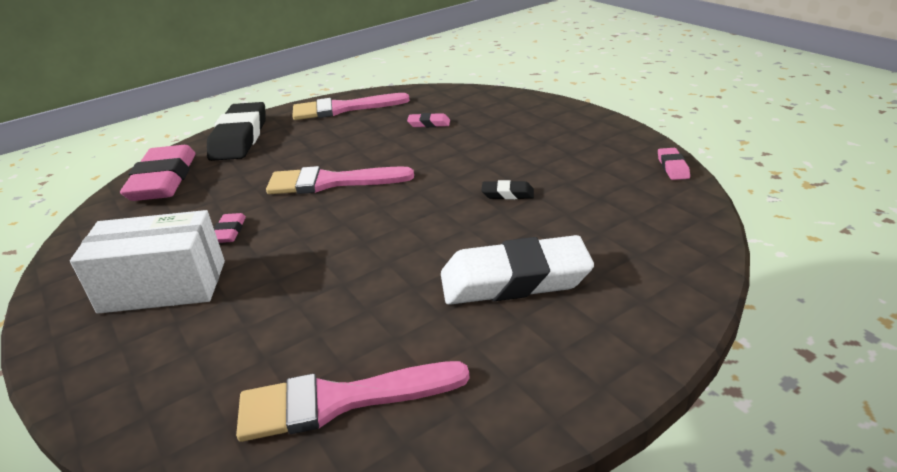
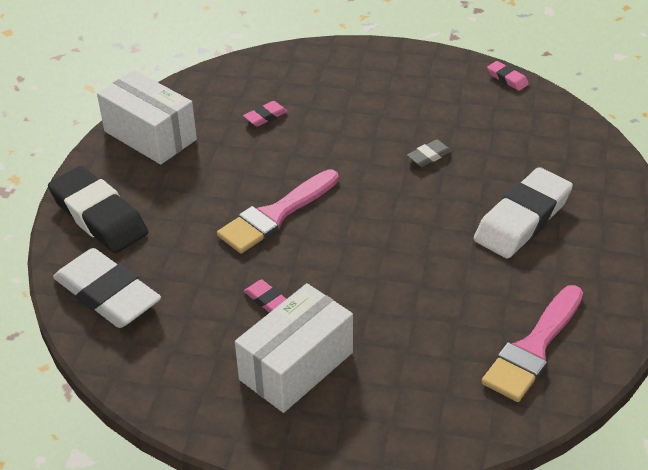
camera: 45 degrees left, 10 degrees up
(164, 180) = (108, 294): pink eraser -> white eraser
(343, 109) = (150, 135): pink brush -> white box
(507, 194) = (429, 156): black eraser -> grey eraser

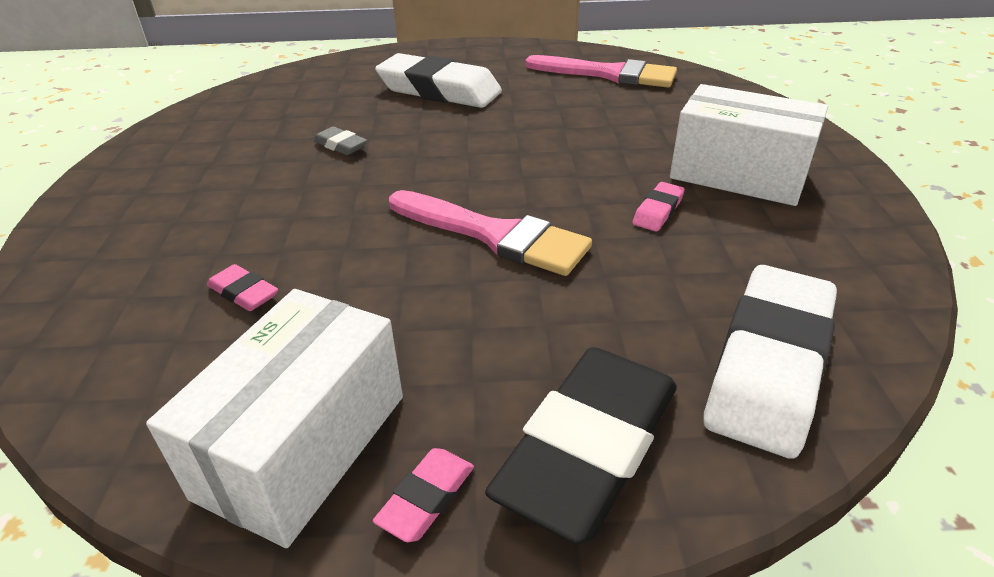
camera: 105 degrees left, 5 degrees down
(507, 79) = (179, 117): pink eraser -> pink eraser (427, 498)

